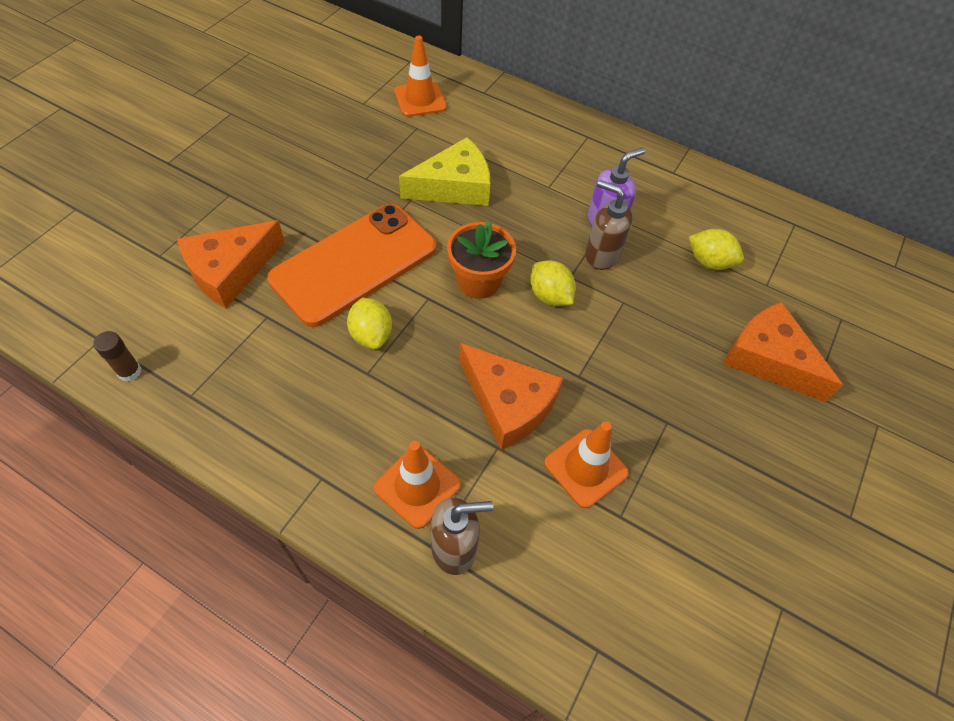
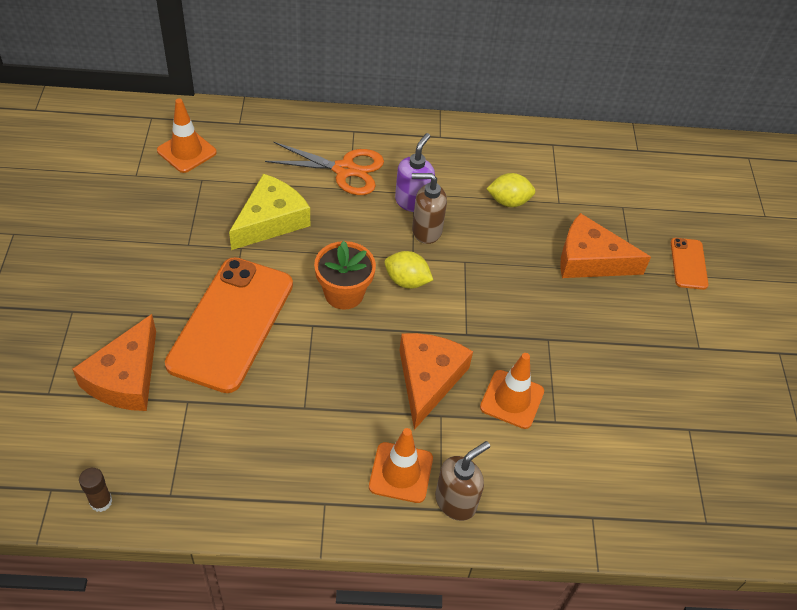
camera: 30 degrees left, 5 degrees down
(371, 335) = (287, 376): yellow lemon -> none
(508, 403) = (428, 379): orange cheese -> orange cheese turned 90 degrees counterclockwise
(555, 168) = (344, 170): none -> orange scissors
(891, 414) = (688, 264): none -> orange phone

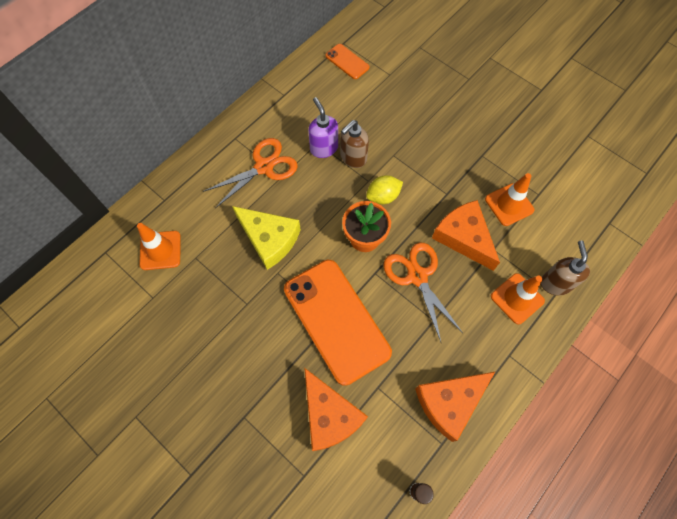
camera: 45 degrees left, 15 degrees up
(271, 220) = (269, 239): yellow cheese -> yellow cheese turned 135 degrees clockwise
(342, 363) = (417, 276): none -> orange scissors
(508, 201) = (367, 98): yellow lemon -> none
(590, 260) = (444, 92): orange cheese -> orange cheese (449, 403)
(688, 264) = (484, 49): orange phone -> orange phone (347, 62)

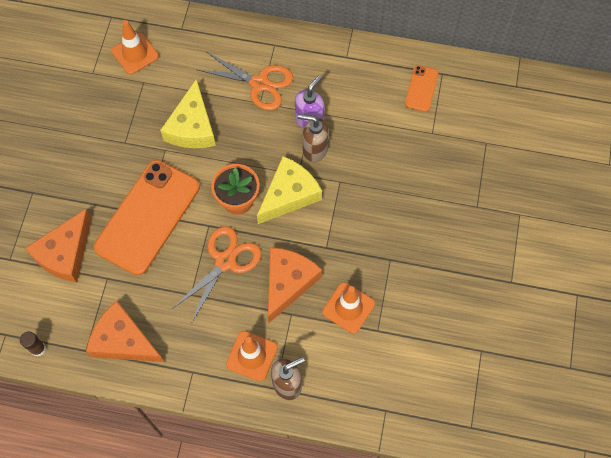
camera: 60 degrees right, 0 degrees up
(383, 196) = (289, 194): yellow lemon -> yellow cheese

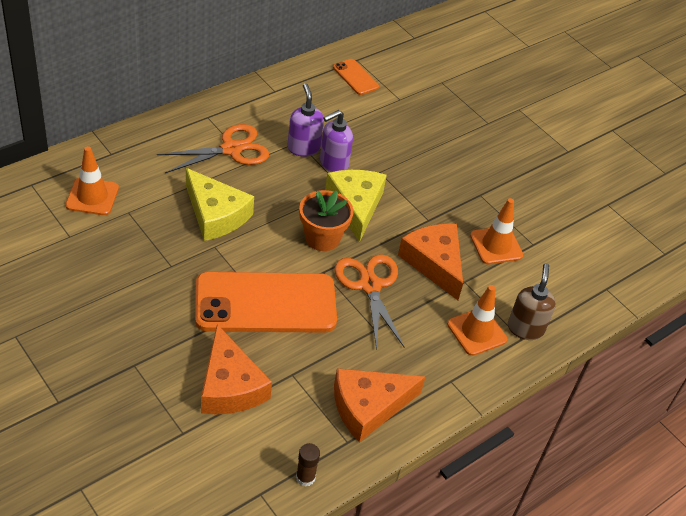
camera: 55 degrees left, 20 degrees down
(147, 217) = (265, 303): orange phone -> orange phone turned 75 degrees counterclockwise
(314, 149) = (333, 164): brown soap dispenser -> purple soap dispenser

